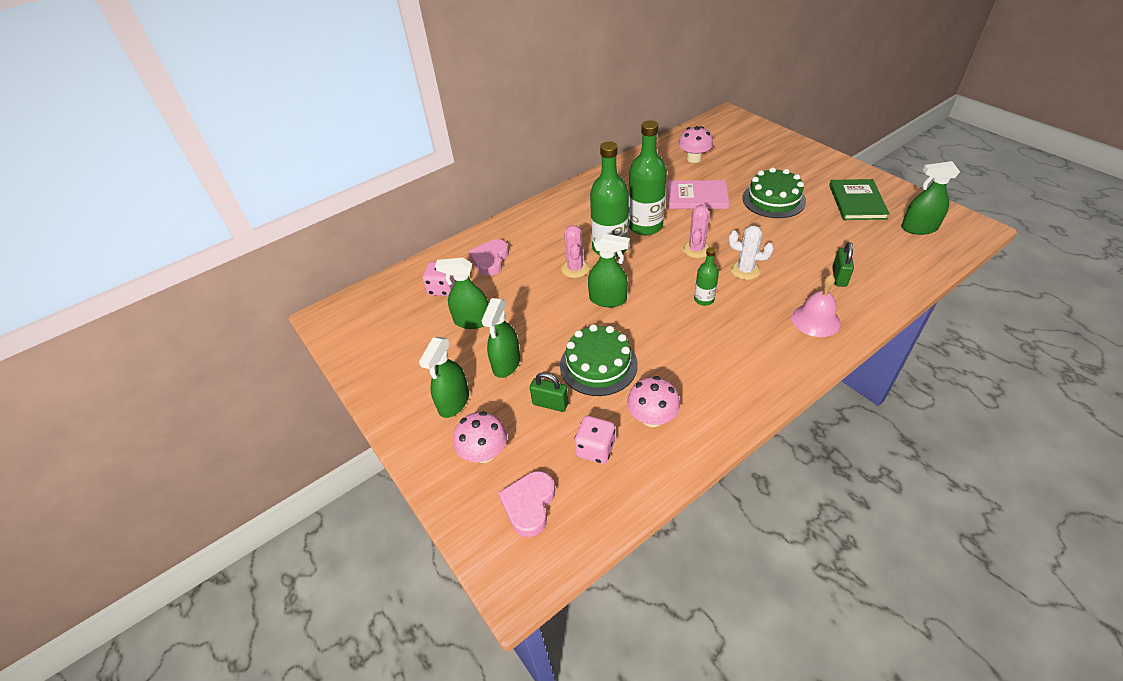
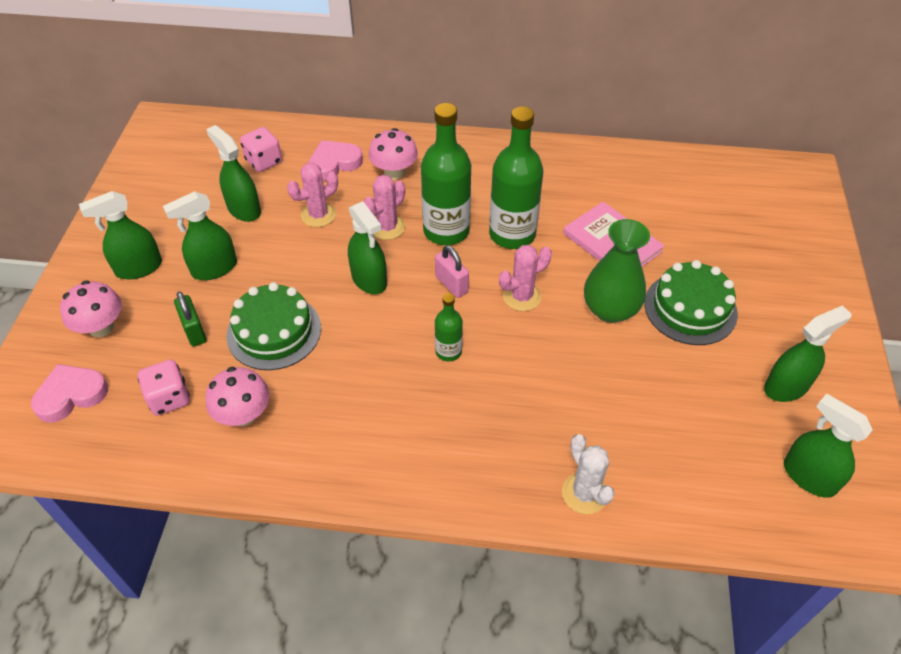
camera: 40 degrees right, 5 degrees up
(525, 291) = (318, 215): none -> pink cactus
(654, 269) = (451, 284): none -> pink padlock
(694, 158) = (679, 197): pink mushroom -> pink mushroom (394, 172)
(743, 225) = (610, 309): none -> green vase
(745, 270) = (533, 357): white cactus -> white cactus (584, 493)
(815, 320) = (518, 465): pink bell -> none
(839, 277) = (617, 446): green padlock -> none
(857, 202) = (786, 386): green book -> green spray bottle

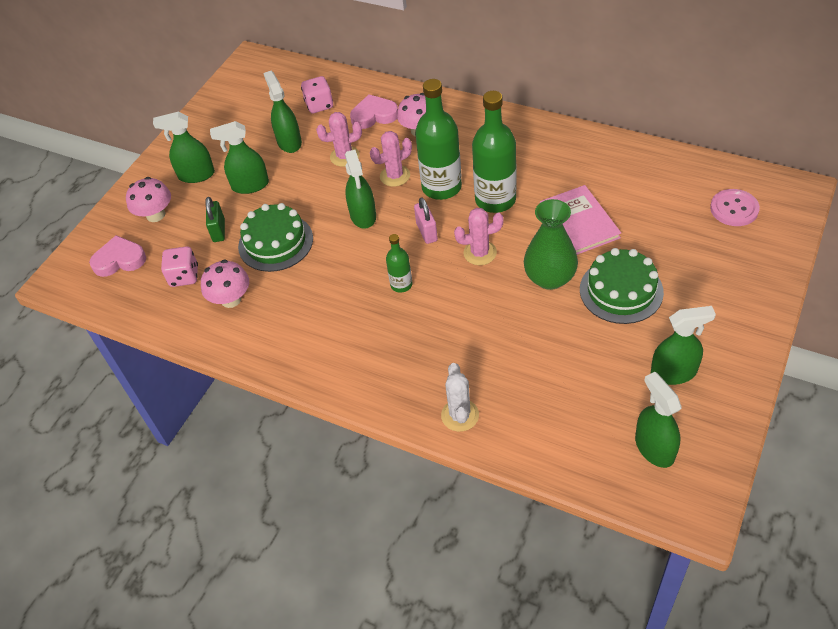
camera: 25 degrees right, 0 degrees up
(758, 201) = (734, 209): none -> pink button

